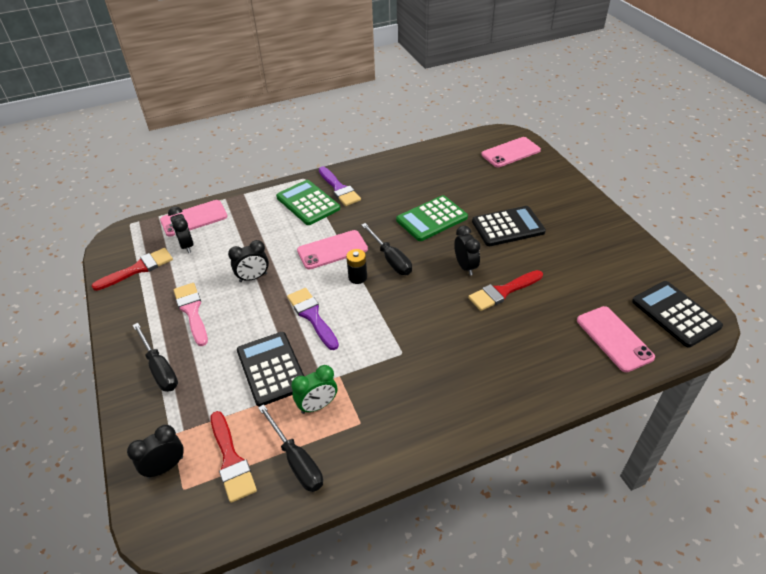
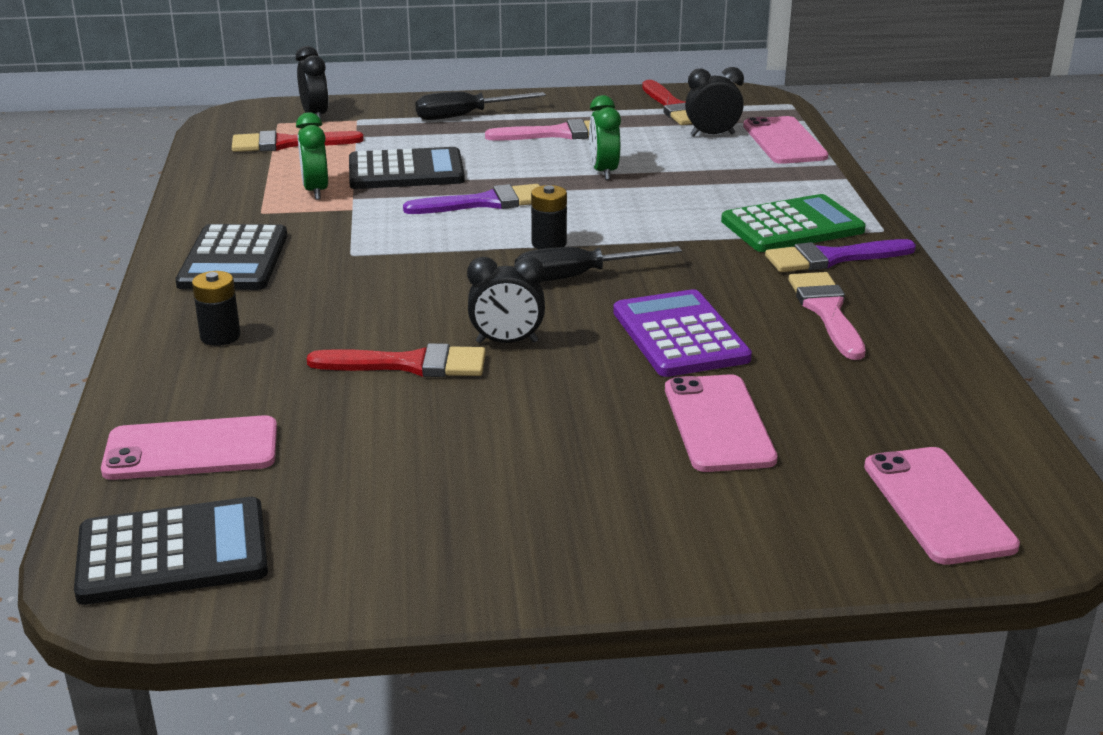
camera: 105 degrees right, 15 degrees down
(253, 277) = (604, 172): black clock -> green clock
(296, 461) = (248, 173): black screwdriver -> none
(332, 250) = (636, 232): pink phone -> pink phone (718, 424)
(391, 185) = (826, 311): none -> pink brush
(432, 219) = (679, 335): green calculator -> purple calculator
(502, 292) = (410, 364): red brush -> red brush turned 105 degrees clockwise
(508, 227) = (603, 418): black calculator -> black calculator (234, 260)
(519, 372) = (220, 336): none -> black battery

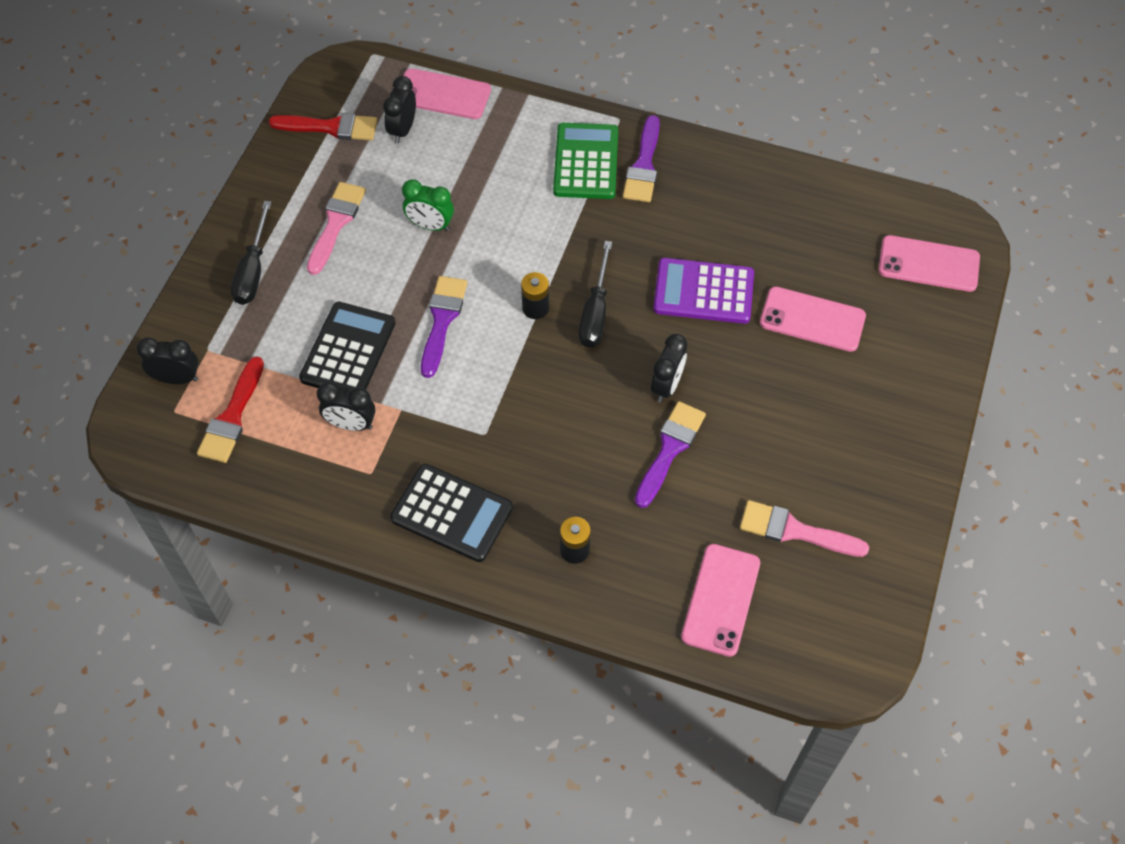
camera: 65 degrees left, 30 degrees up
(173, 553) = (830, 632): black calculator -> none
(316, 191) = (351, 424): green clock -> black clock
(410, 364) = (670, 449): red brush -> purple brush
(826, 311) = (711, 205): pink brush -> pink brush (794, 531)

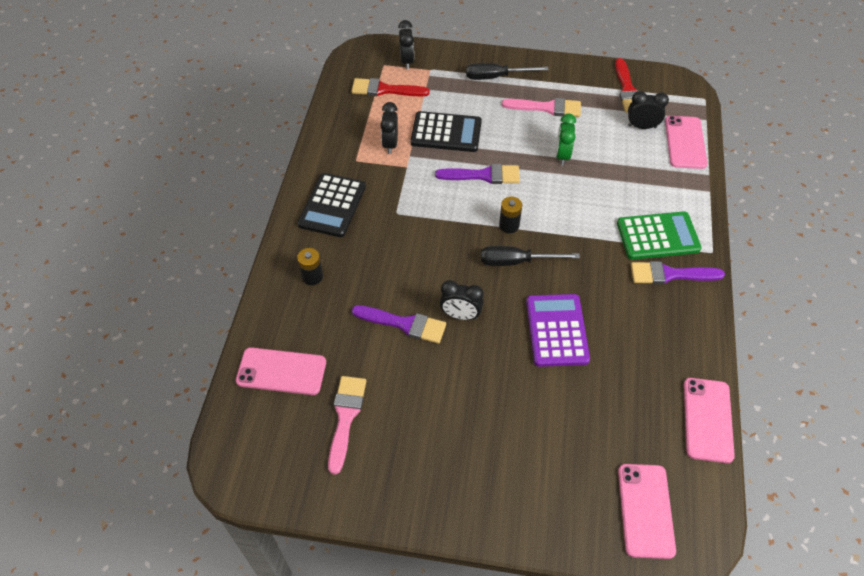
camera: 80 degrees right, 5 degrees down
(812, 319) = (553, 414): pink phone -> pink phone (708, 420)

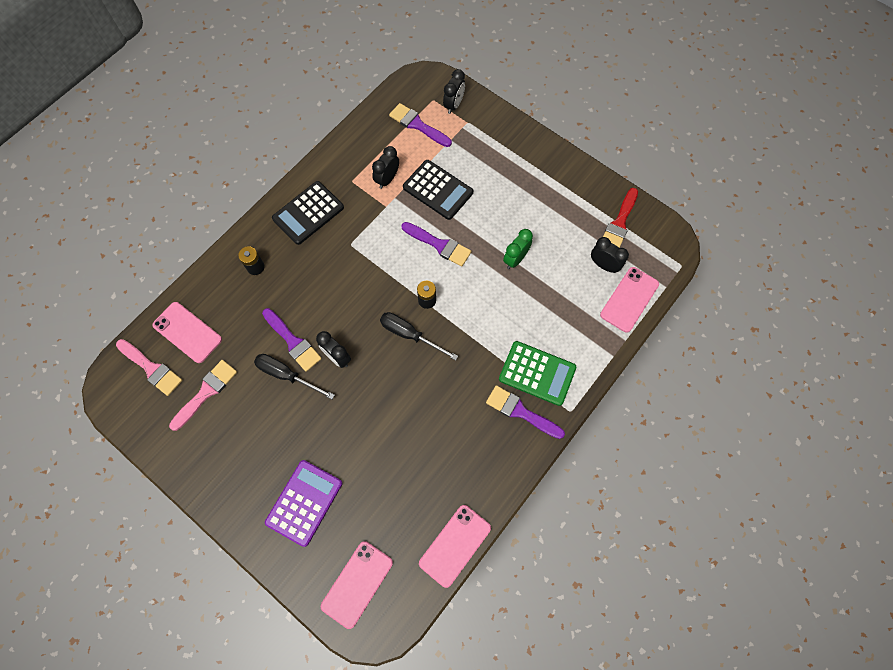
camera: 30 degrees right, 15 degrees up
(385, 90) = (417, 125): red brush -> purple brush
(495, 77) = (516, 155): black screwdriver -> black screwdriver (286, 375)
(547, 108) = (536, 207): pink brush -> pink brush (151, 368)
(556, 330) = (398, 409): purple calculator -> purple calculator (304, 502)

